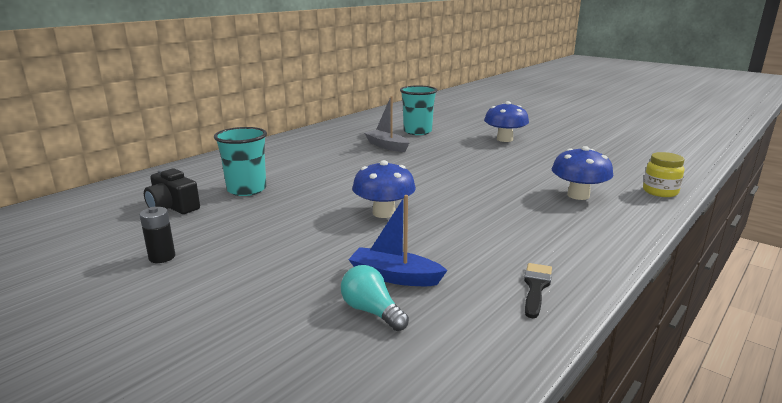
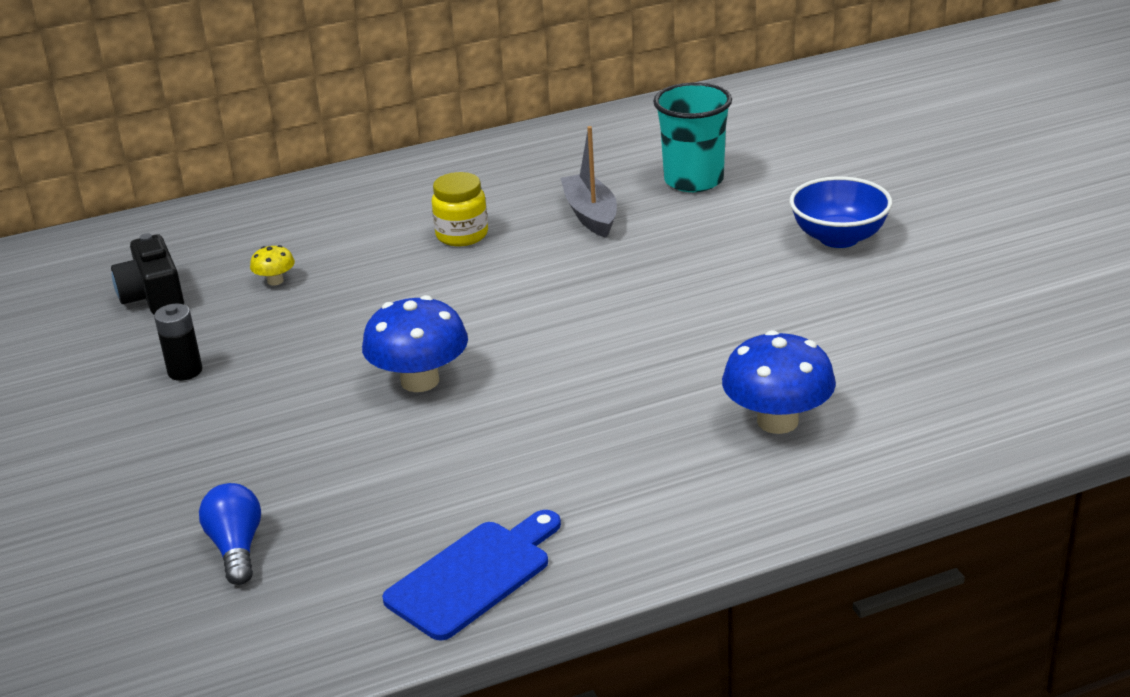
camera: 30 degrees right, 10 degrees up
(162, 257) = (79, 390): black battery -> black battery (185, 371)
(246, 189) = (275, 281): turquoise cup -> yellow mushroom
(372, 311) = (236, 548): turquoise light bulb -> blue light bulb
(395, 277) = (315, 504): blue boat -> none
(504, 139) = (839, 238): blue mushroom -> blue bowl
(536, 287) = (474, 576): black brush -> blue cutting board
(660, 192) = (945, 451): yellow jar -> yellow jar (462, 235)

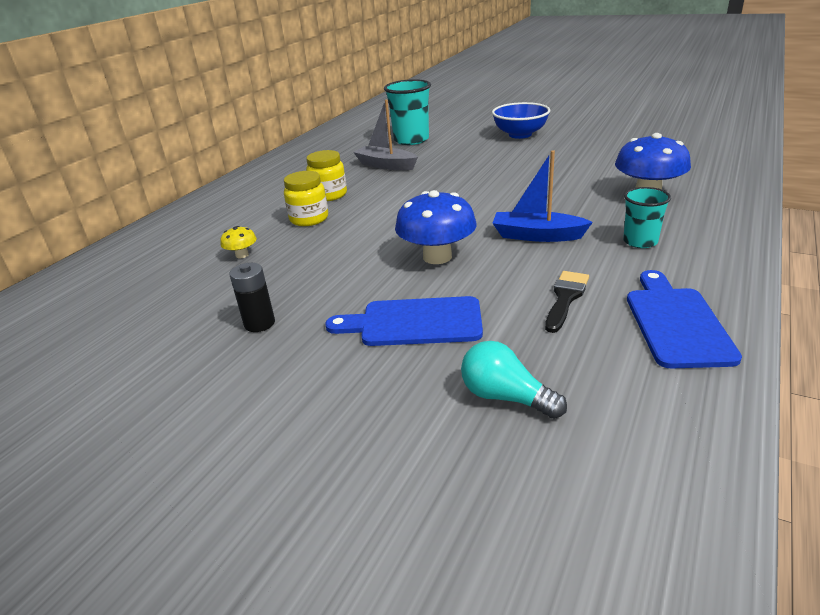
camera: 40 degrees left, 0 degrees up
(153, 296) = (155, 298): black camera -> none
(236, 548) = (505, 397): blue light bulb -> turquoise light bulb
(286, 442) = (414, 322): none -> blue cutting board
(393, 262) = (309, 219): none -> yellow jar
(438, 494) = (565, 298): none -> black brush
(550, 409) = (537, 236): none -> blue boat
(630, 477) = (640, 241): none -> turquoise cup

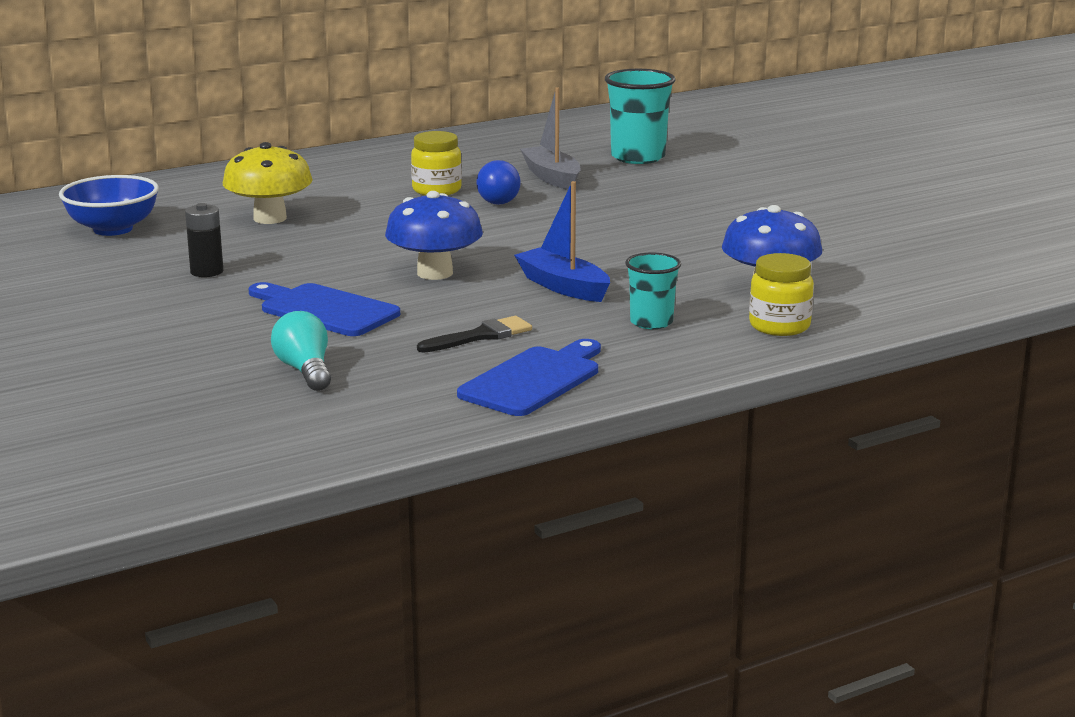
camera: 30 degrees right, 10 degrees down
(242, 255) = (270, 218): yellow mushroom -> yellow mushroom, size x2.12
(309, 219) = (378, 206): yellow jar -> yellow jar (779, 326)
(380, 188) = (499, 199): none -> blue light bulb
(520, 135) = (781, 188): blue bowl -> blue bowl (113, 229)

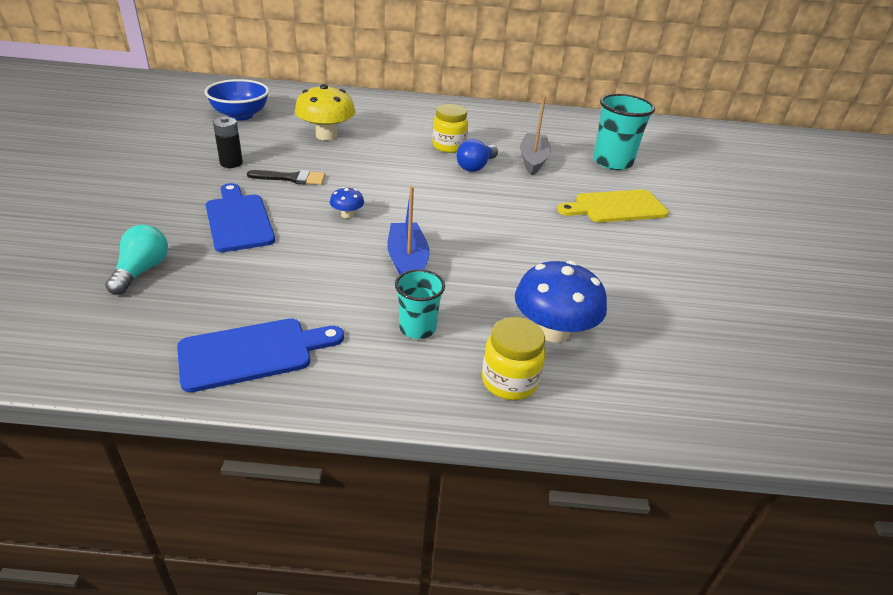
camera: 30 degrees right, 15 degrees up
(435, 273) = (347, 215): blue mushroom -> blue mushroom, size x0.47
(481, 336) = (287, 287): black brush -> black brush (292, 178)
(697, 192) = (616, 207): none -> yellow cutting board

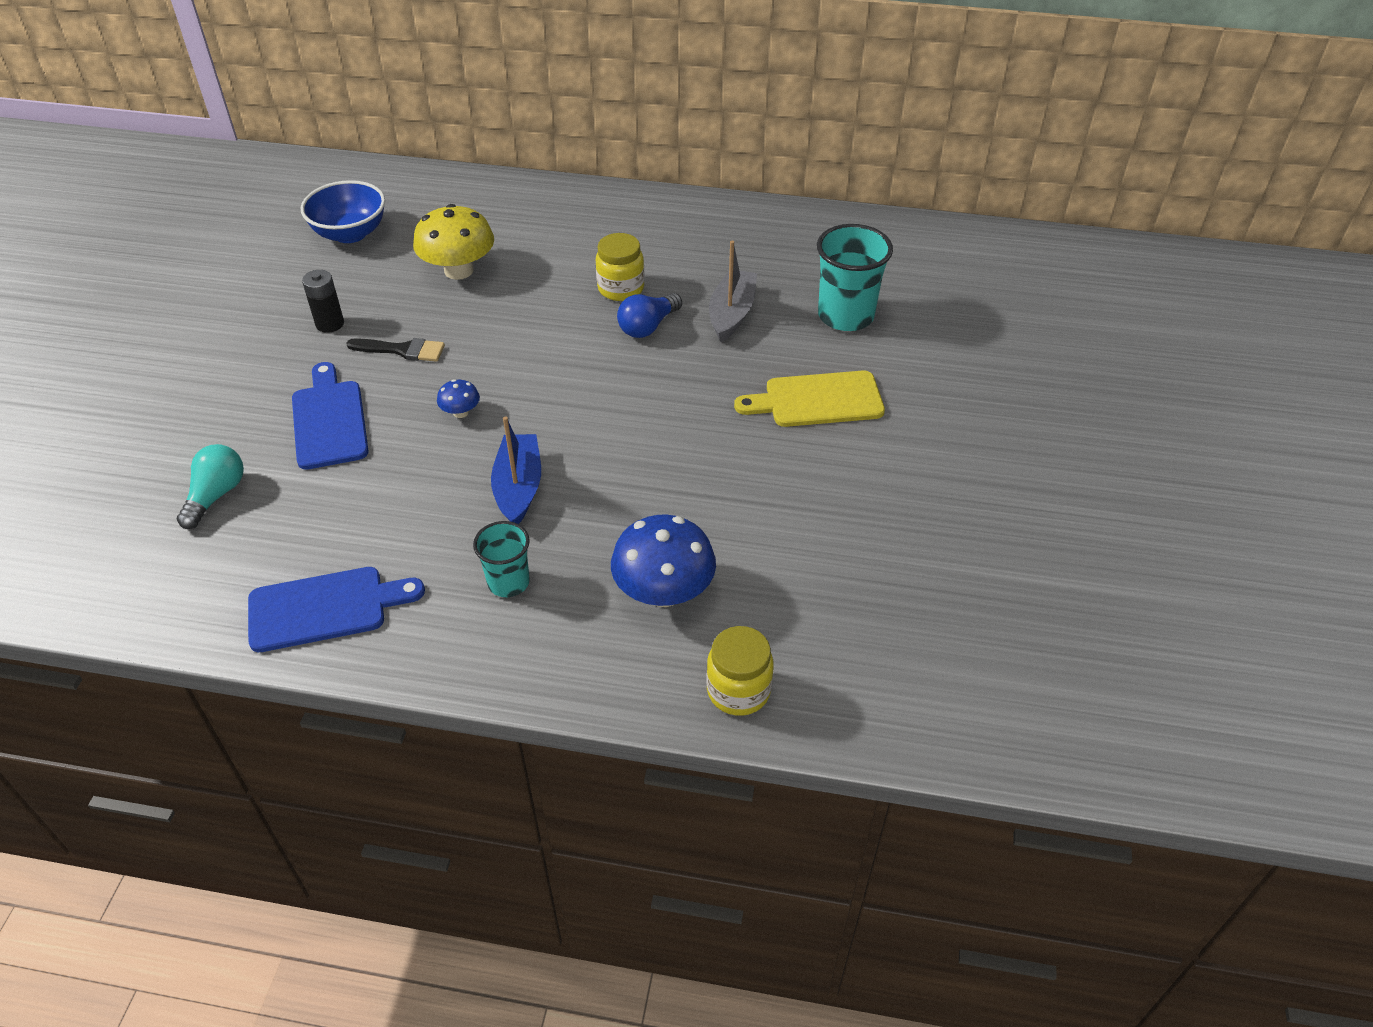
camera: 10 degrees right, 10 degrees up
(509, 381) = (592, 655): yellow jar -> yellow jar (738, 691)

